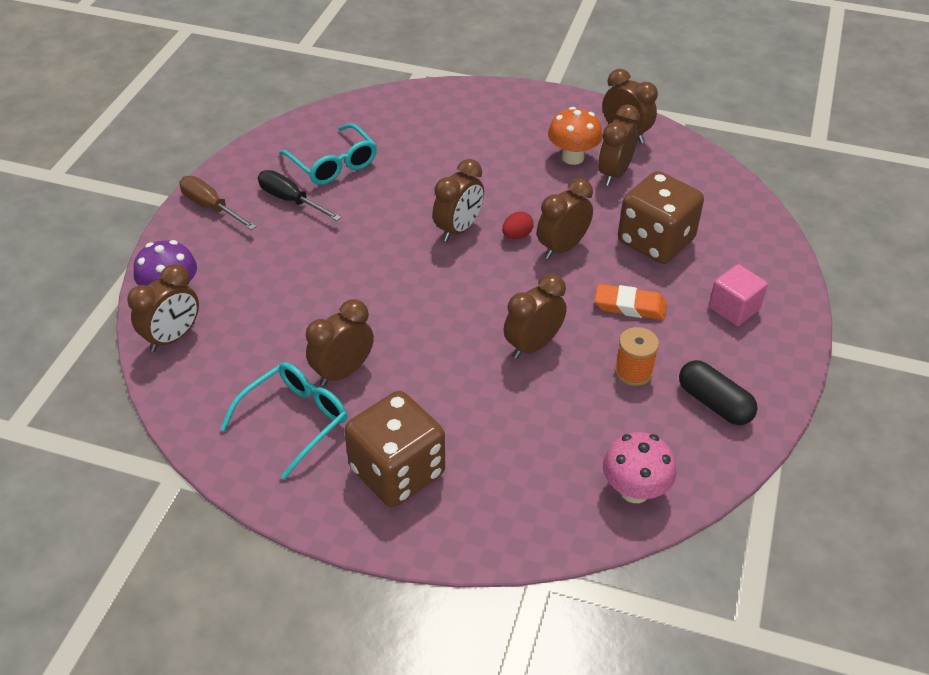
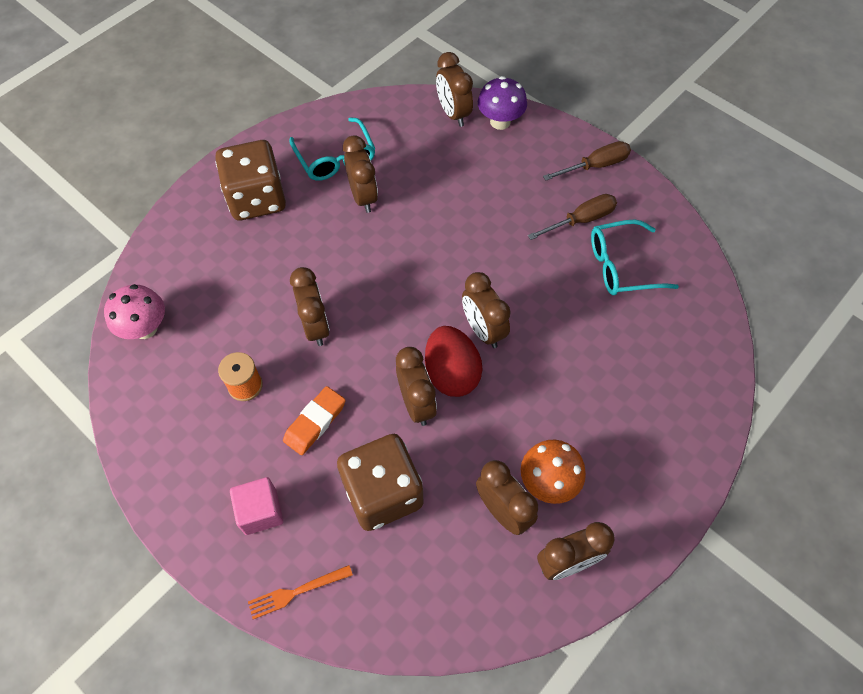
camera: 115 degrees right, 15 degrees up
(290, 200) = (581, 220): black screwdriver -> brown screwdriver
(517, 235) = (451, 373): red egg -> red egg, size x2.04
(714, 403) = (177, 428): black capsule -> none
(771, 261) = (296, 592): none -> orange fork

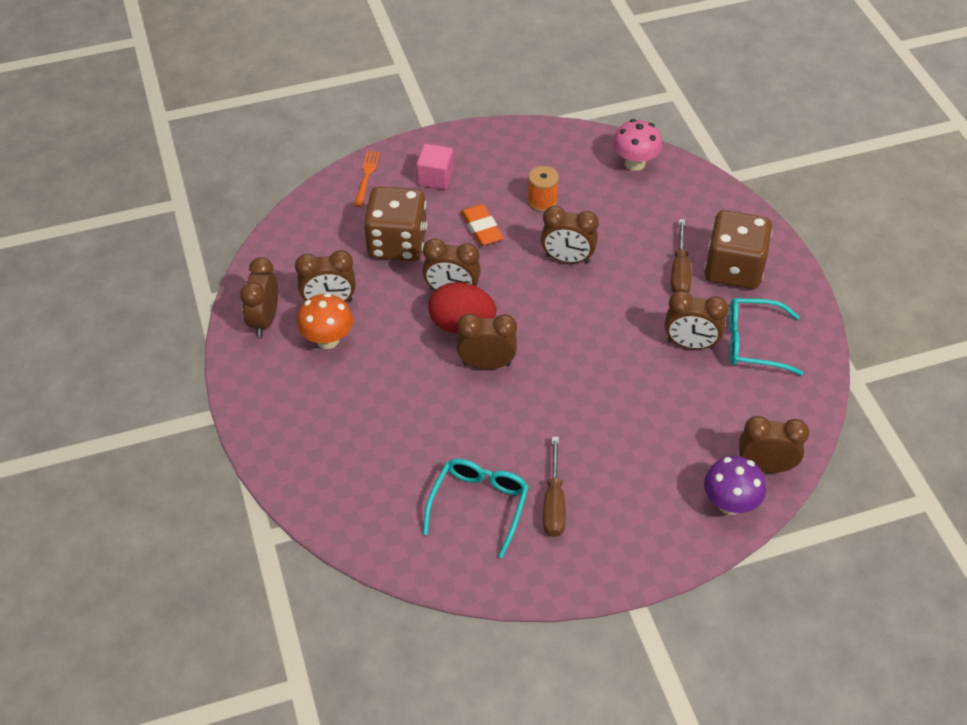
camera: 120 degrees right, 10 degrees down
(595, 166) = (616, 558): brown screwdriver -> brown screwdriver (680, 272)

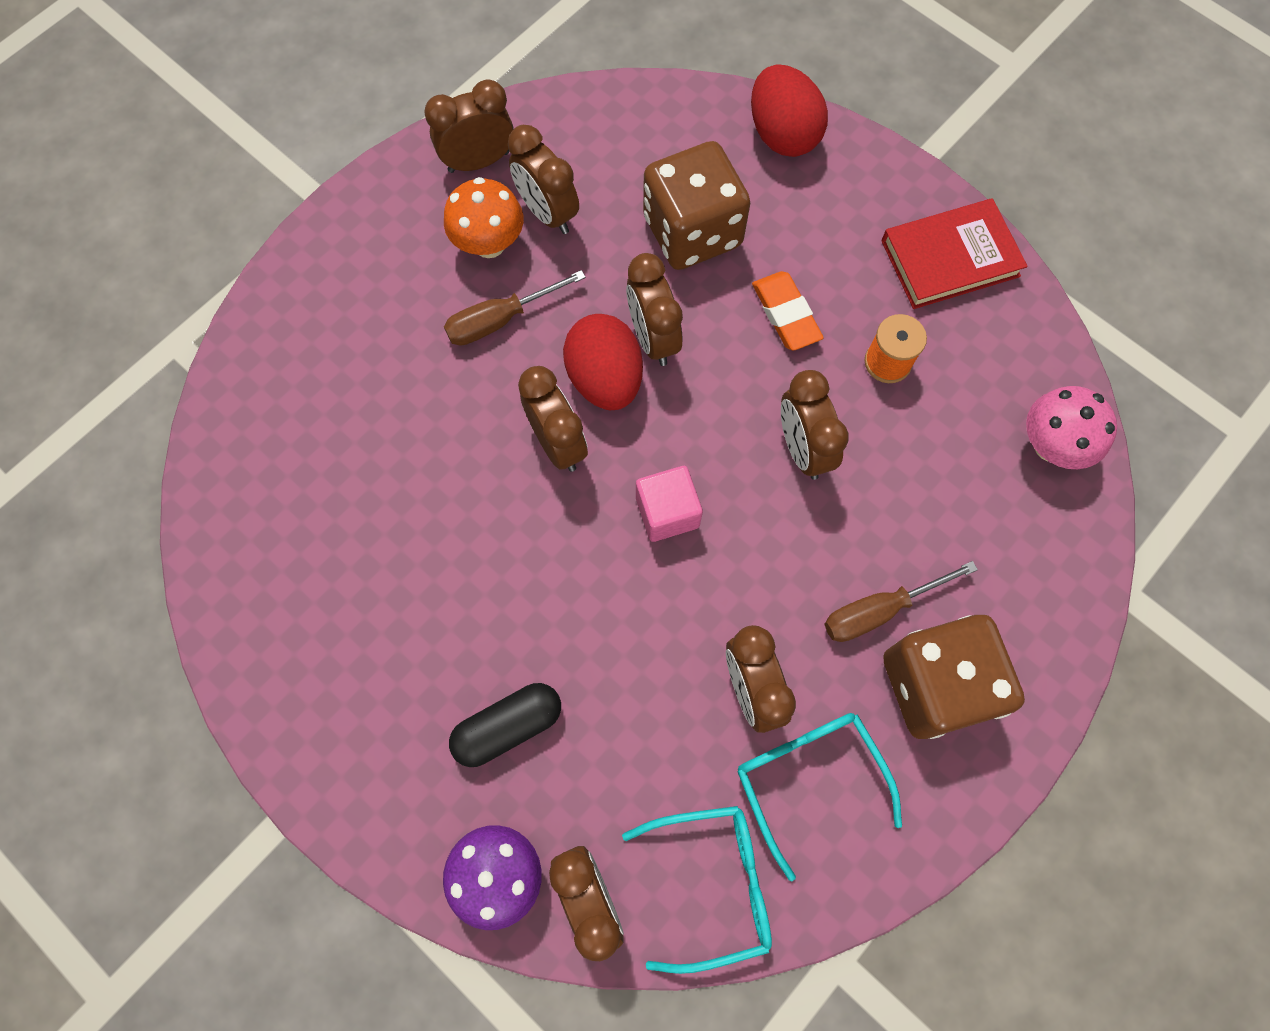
camera: 60 degrees right, 20 degrees up
(366, 176) = (782, 134): orange fork -> red egg
(435, 178) = (837, 212): pink cube -> pink cube (667, 512)
(479, 505) = (333, 550): turquoise glasses -> turquoise glasses (713, 883)
(481, 228) = (785, 314): orange eraser -> orange eraser turned 60 degrees counterclockwise
(500, 148) = (950, 258): none -> red book
(554, 503) = (381, 639): brown screwdriver -> brown screwdriver (500, 320)
(646, 462) = (508, 727): none -> black capsule

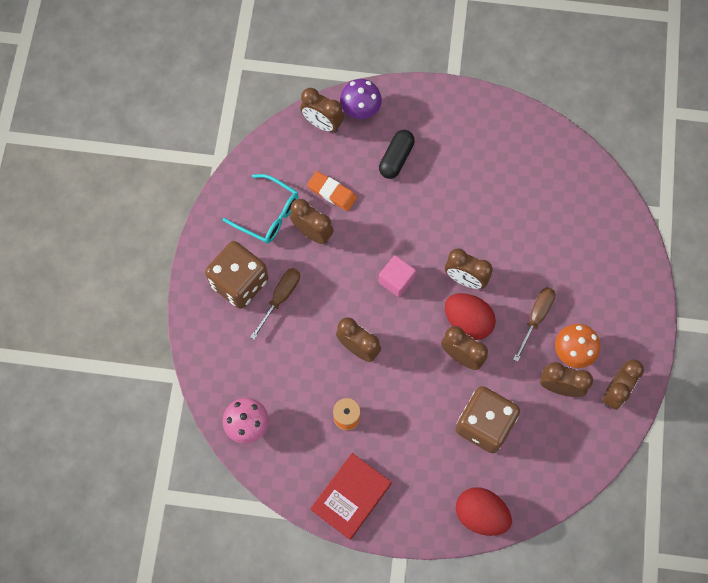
camera: 145 degrees right, 0 degrees up
(713, 883) = (280, 156): turquoise glasses -> none
(785, 314) = (410, 410): orange eraser -> orange eraser (332, 192)

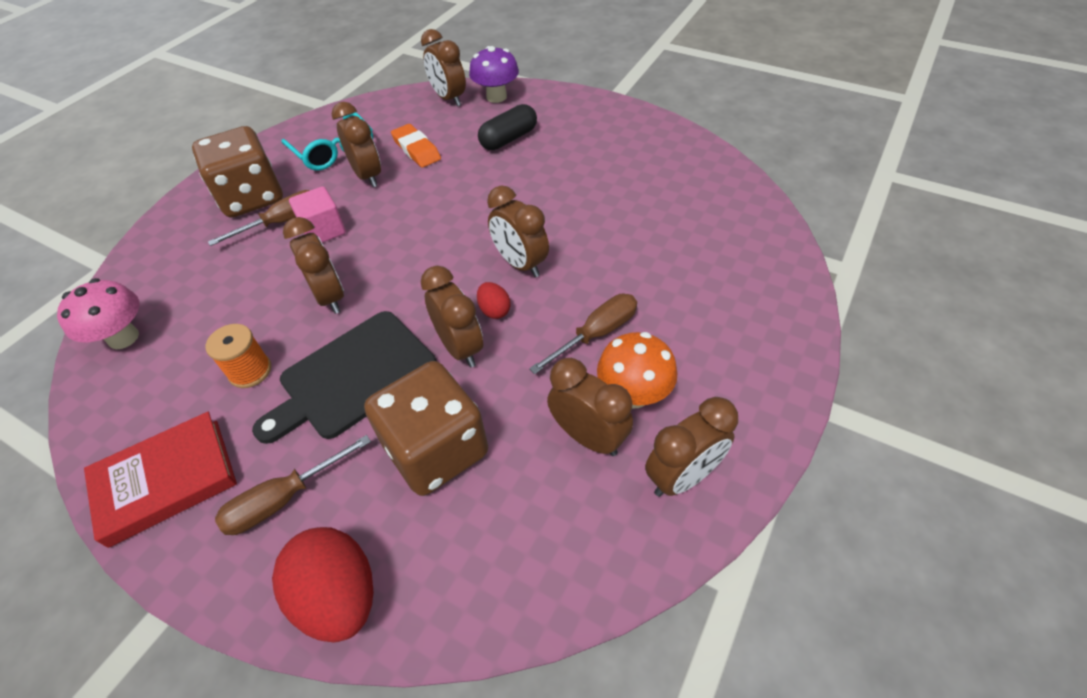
camera: 25 degrees right, 20 degrees down
(396, 280) = (431, 242): pink cube -> pink cube (323, 230)
(410, 398) = (353, 376): none -> black cutting board
(421, 481) = (284, 499): none -> brown screwdriver
(467, 321) = (494, 310): red egg -> red egg, size x0.49

